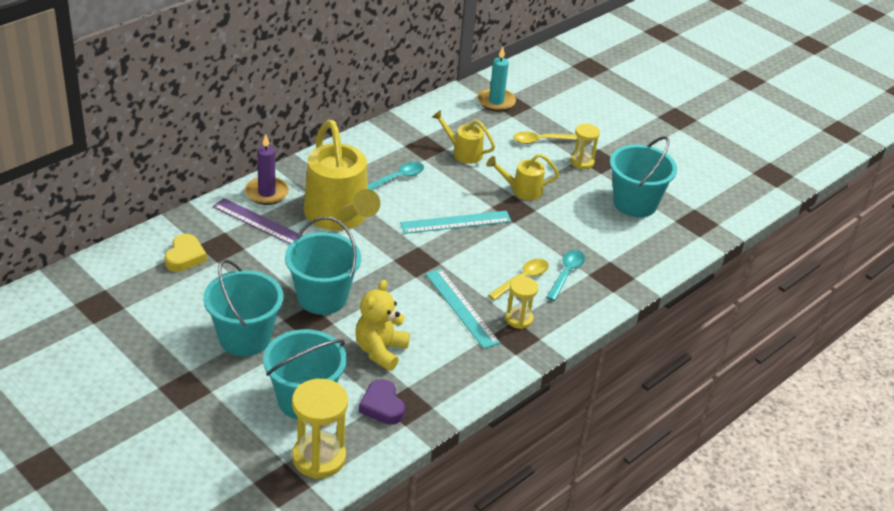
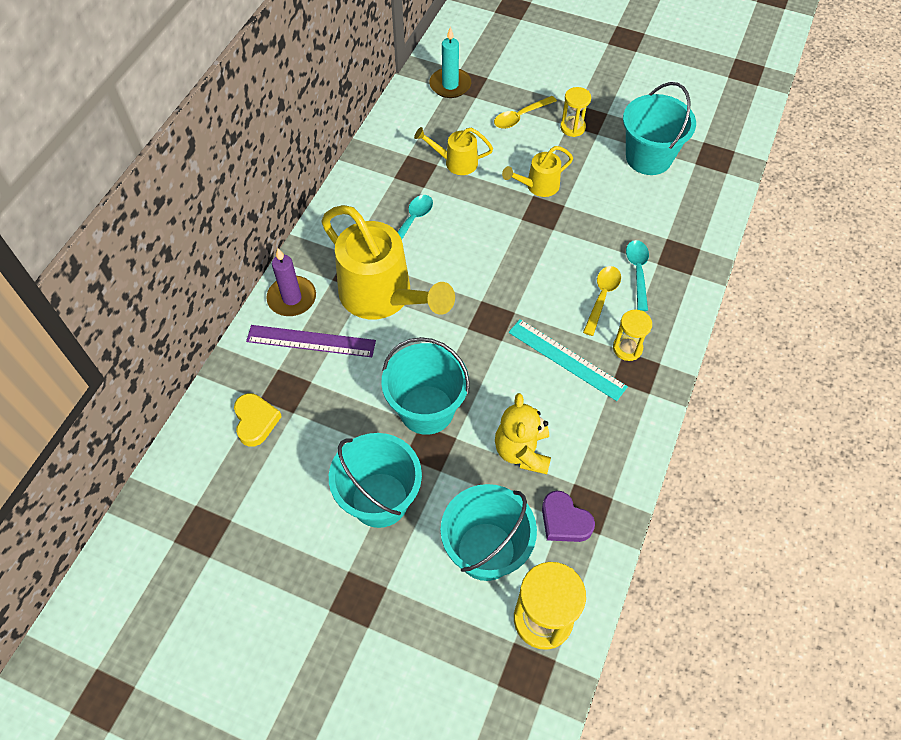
camera: 20 degrees left, 20 degrees up
(456, 222) = (499, 254): turquoise ruler -> none

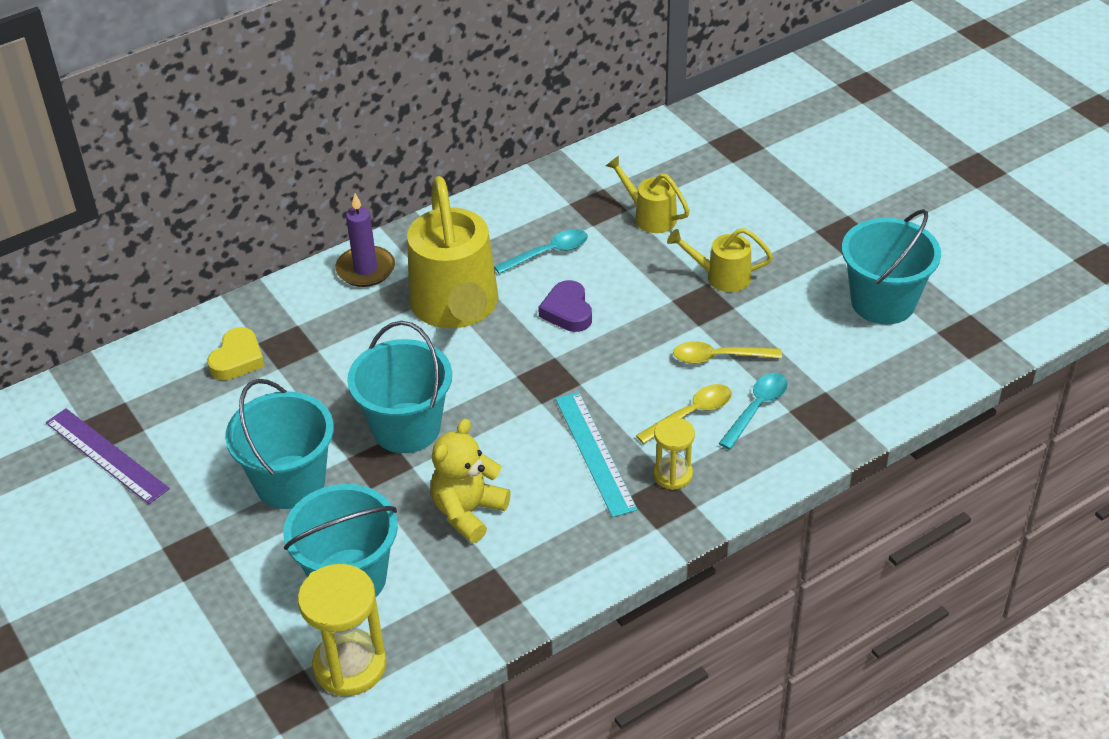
camera: 35 degrees right, 15 degrees down
(311, 341) = (349, 315): purple ruler -> purple ruler (106, 455)
(450, 85) = (714, 139): turquoise candle -> none
(520, 117) = (766, 201): yellow spoon -> yellow spoon (719, 357)
(564, 521) = (452, 595): purple heart -> purple heart (567, 311)
(572, 127) = (818, 235): yellow hourglass -> none

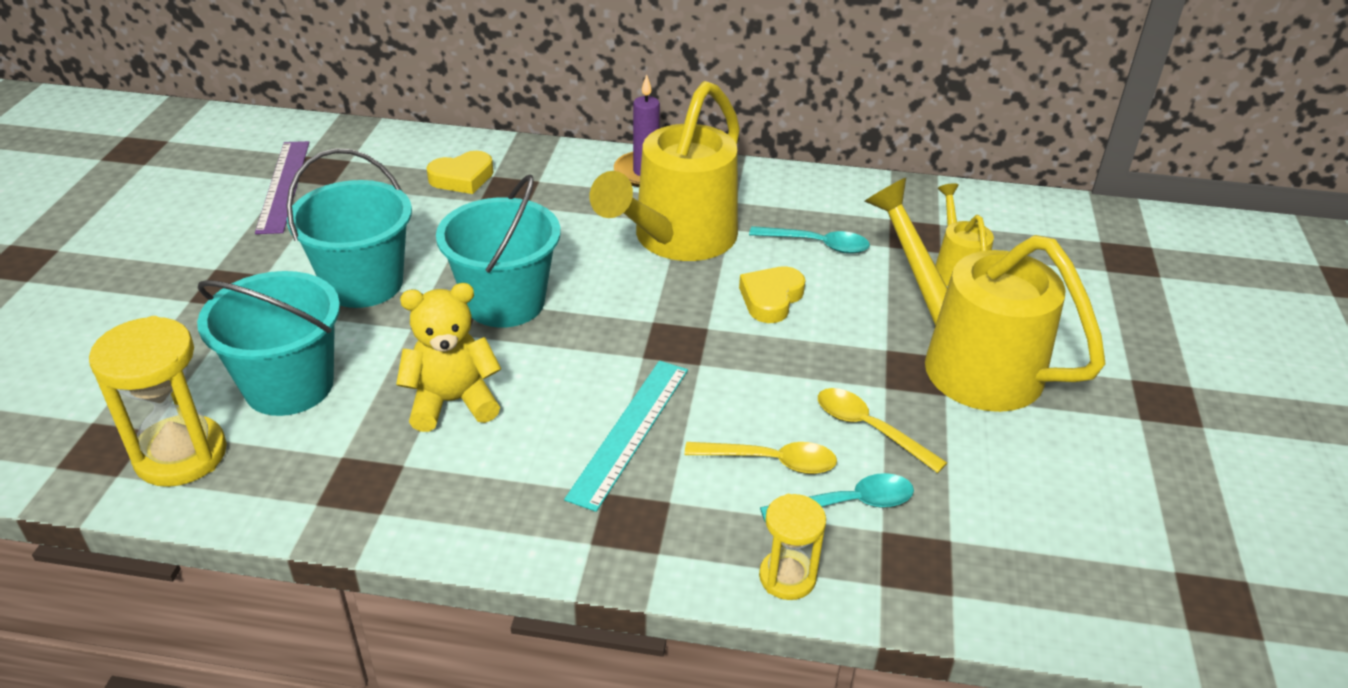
camera: 40 degrees right, 5 degrees down
(567, 311) = (771, 299): purple heart -> yellow heart
(672, 475) = (675, 504): yellow hourglass -> yellow hourglass (787, 577)
(721, 276) = (967, 359): yellow watering can -> yellow watering can, size x2.04
(883, 302) = (1136, 495): turquoise bucket -> none

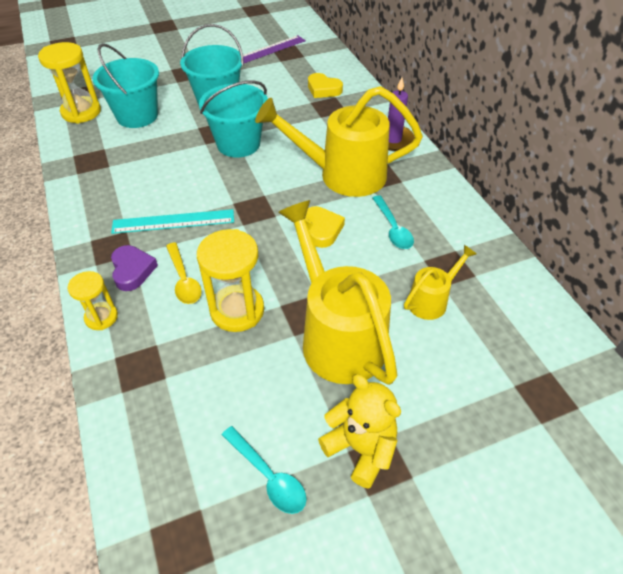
camera: 60 degrees right, 10 degrees up
(452, 402) = (157, 161): yellow teddy bear -> yellow teddy bear (360, 448)
(707, 511) = (132, 270): none -> purple heart
(771, 299) = (322, 229): yellow heart -> yellow heart turned 75 degrees clockwise
(848, 504) = (169, 322): turquoise spoon -> turquoise spoon (268, 476)
(869, 429) = (237, 310): yellow spoon -> yellow hourglass
(967, 359) = (337, 335): yellow watering can -> yellow watering can turned 45 degrees counterclockwise

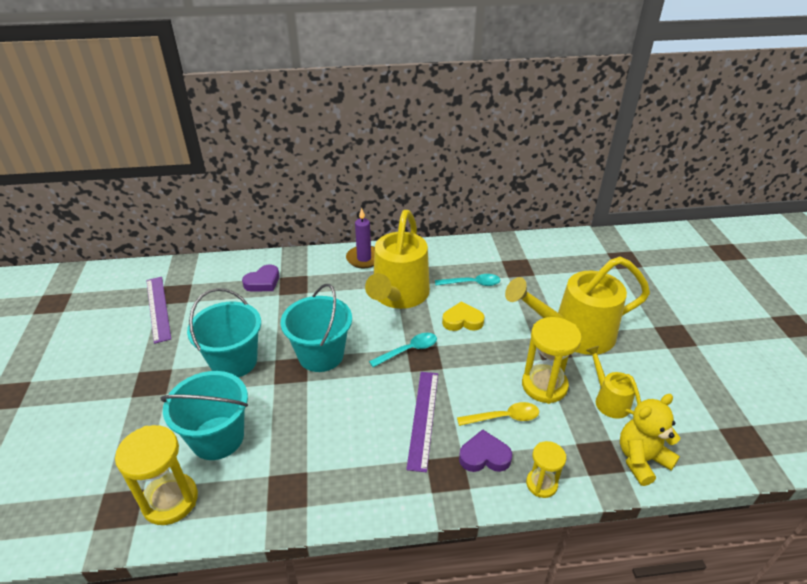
camera: 75 degrees left, 10 degrees down
(173, 221) = (423, 418): turquoise ruler -> purple ruler
(268, 476) = (690, 389): turquoise spoon -> turquoise spoon (408, 350)
(323, 89) = (263, 282): yellow heart -> purple heart
(360, 448) = (665, 341): yellow teddy bear -> yellow teddy bear (641, 459)
(431, 300) = (546, 283): yellow watering can -> yellow watering can (609, 400)

